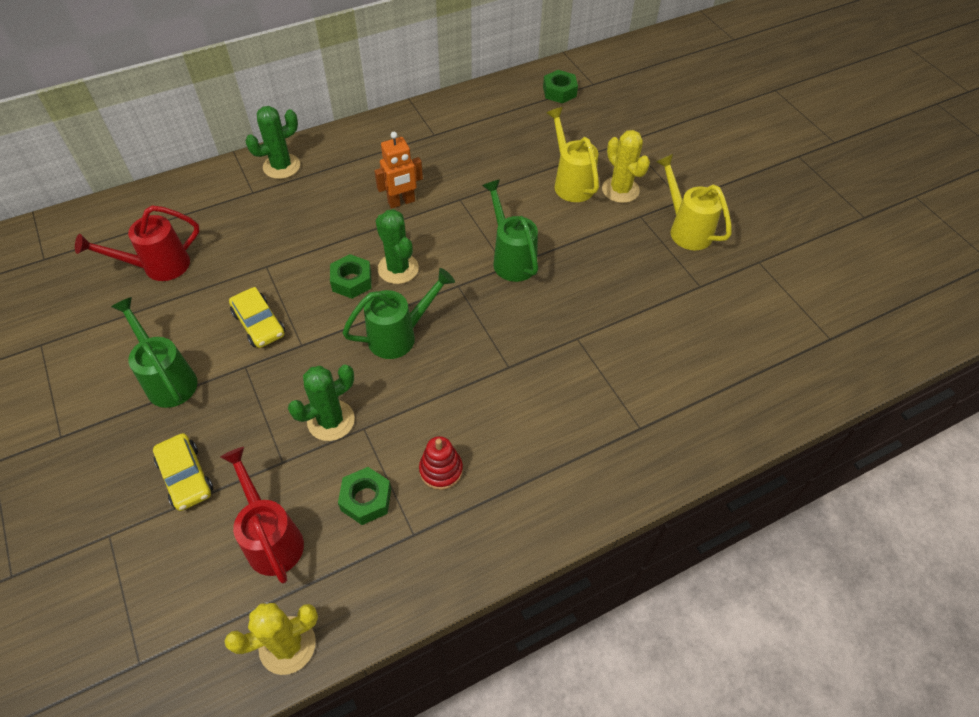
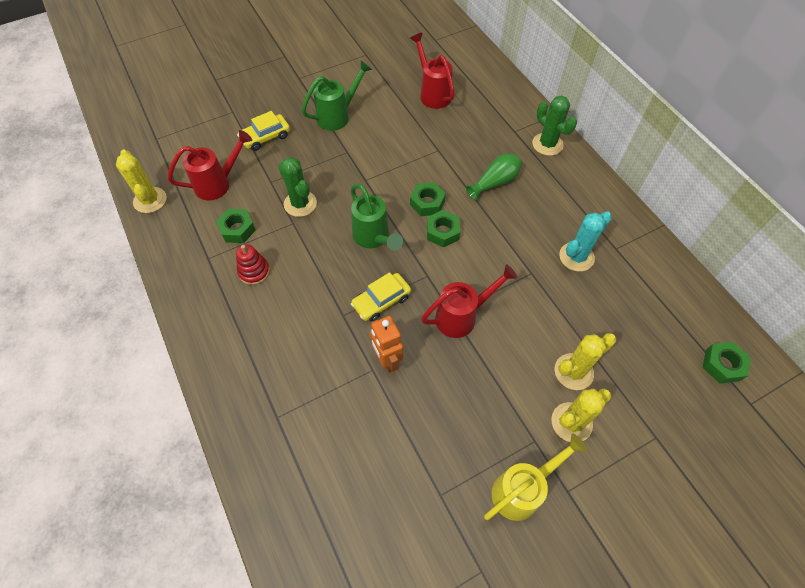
camera: 90 degrees right, 5 degrees up
(259, 324) = (384, 154): yellow car -> yellow car (381, 301)
(331, 217) = (495, 182): none -> green vase
(398, 268) = (442, 232): green cactus -> green nut
(401, 202) = (520, 229): orange robot -> orange robot (387, 360)
(442, 163) = (576, 257): none -> turquoise cactus
(511, 258) = (462, 316): green watering can -> red watering can
(570, 182) = (573, 371): yellow watering can -> yellow cactus

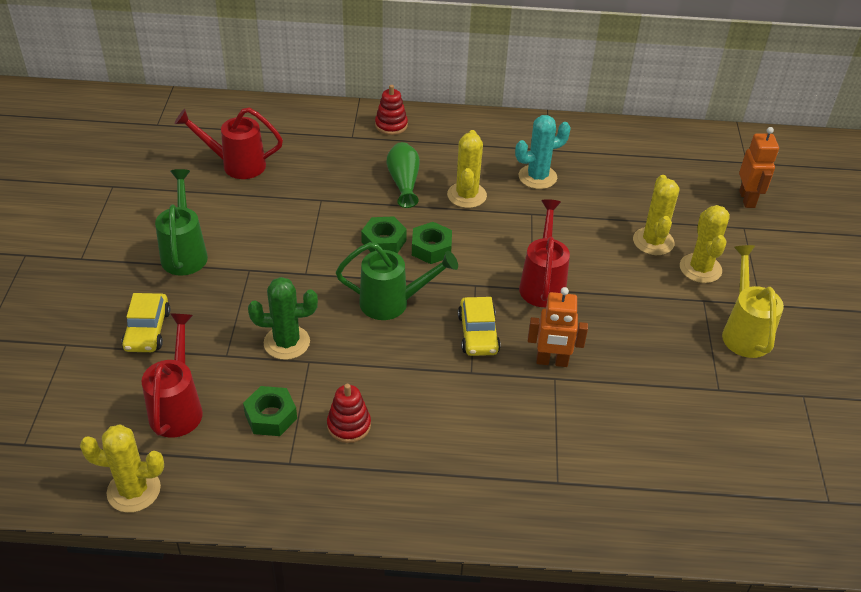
camera: 60 degrees left, 15 degrees down
(515, 224) = (466, 195): none -> yellow cactus
(547, 144) = (391, 125): green cactus -> red stacking toy
(576, 257) = (537, 177): turquoise cactus -> turquoise cactus turned 75 degrees clockwise
(698, 425) = (747, 199): none -> orange robot
(722, 365) = (704, 157): green nut -> none

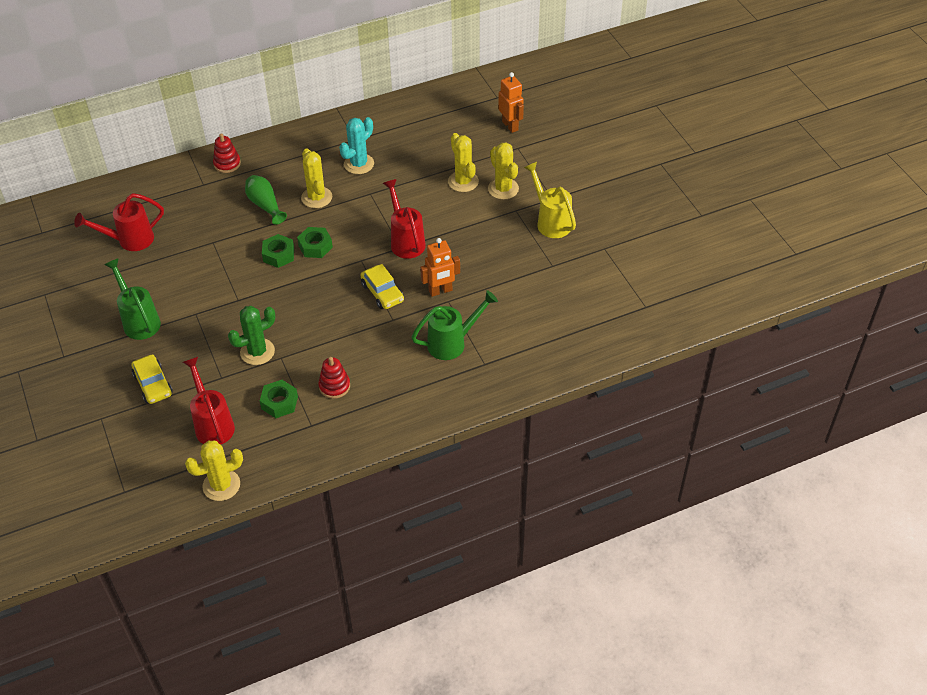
camera: 25 degrees left, 5 degrees up
(393, 303) = (313, 295): green watering can -> green watering can (453, 343)

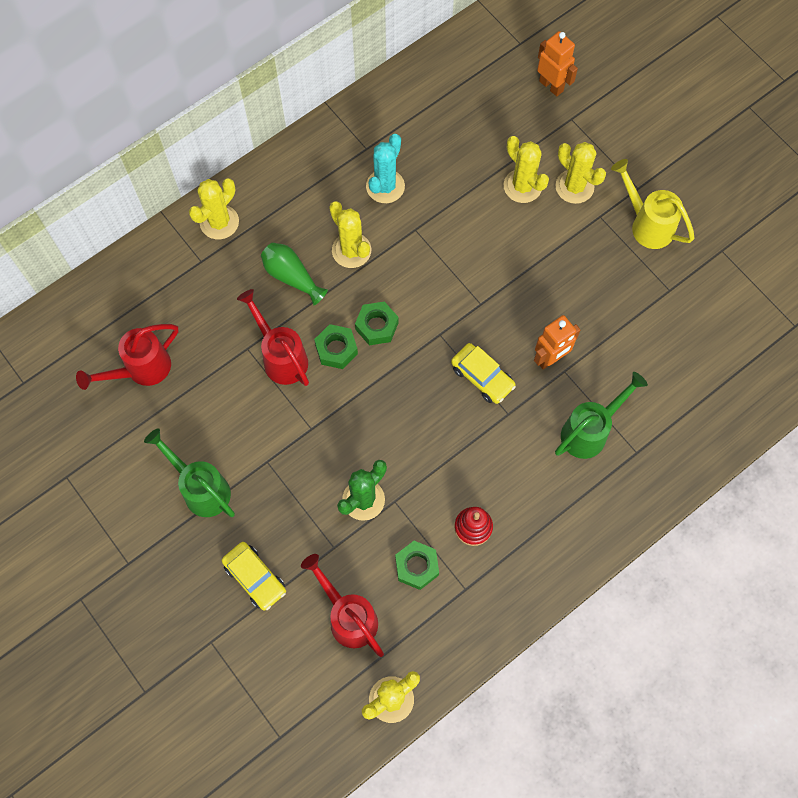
camera: 15 degrees left, 20 degrees up
(227, 164) = (219, 222): red stacking toy -> yellow cactus
(405, 240) = (483, 292): red watering can -> red watering can (281, 356)

